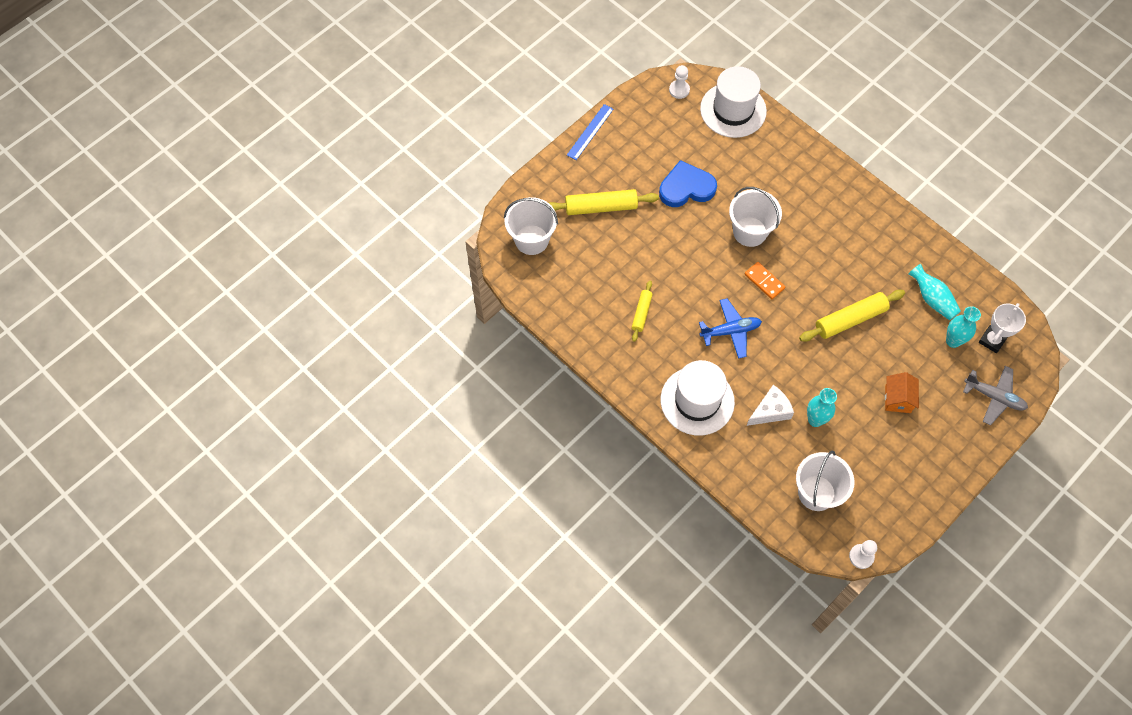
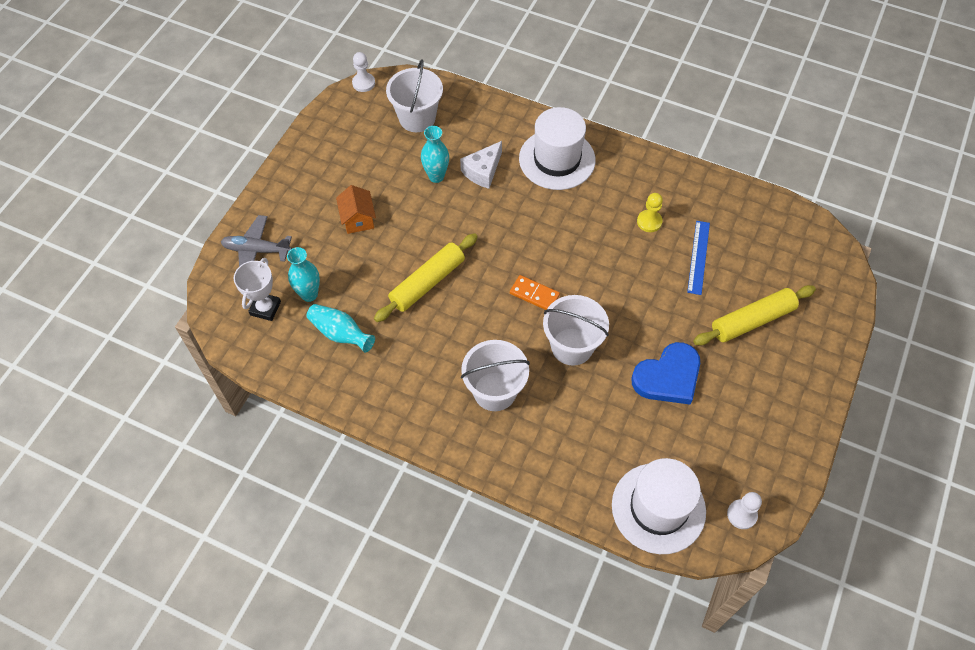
camera: 160 degrees right, 5 degrees down
(531, 240) = (804, 260): white bucket -> white bucket (494, 391)
(590, 132) = (819, 412): blue ruler -> blue ruler (698, 257)
(641, 313) = (649, 222): yellow rolling pin -> yellow pawn
(730, 331) = (550, 232): blue plane -> none

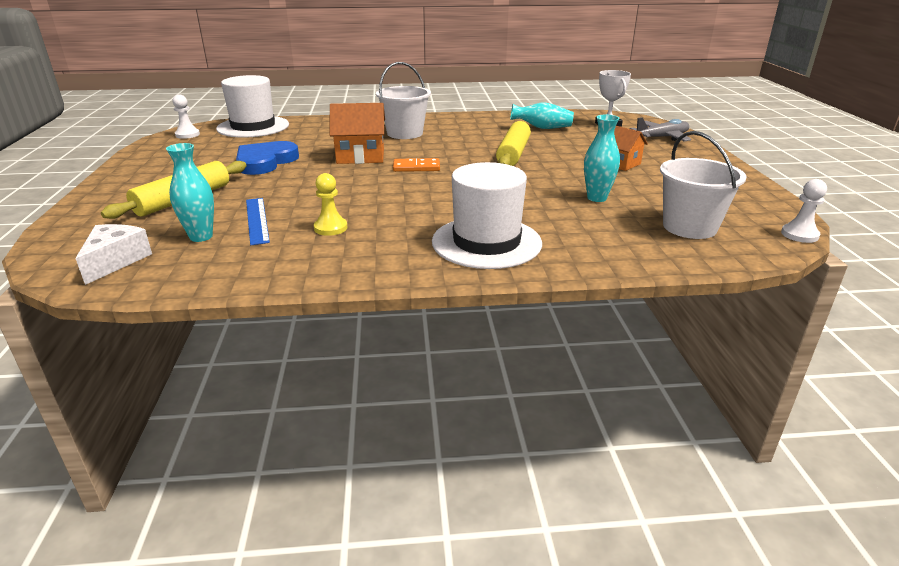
camera: 150 degrees right, 30 degrees down
(309, 294) = (590, 133): turquoise vase -> turquoise vase (201, 237)
(483, 171) = (556, 212): white cheese -> white cheese (115, 261)
(572, 346) = (360, 156): white bucket -> orange house

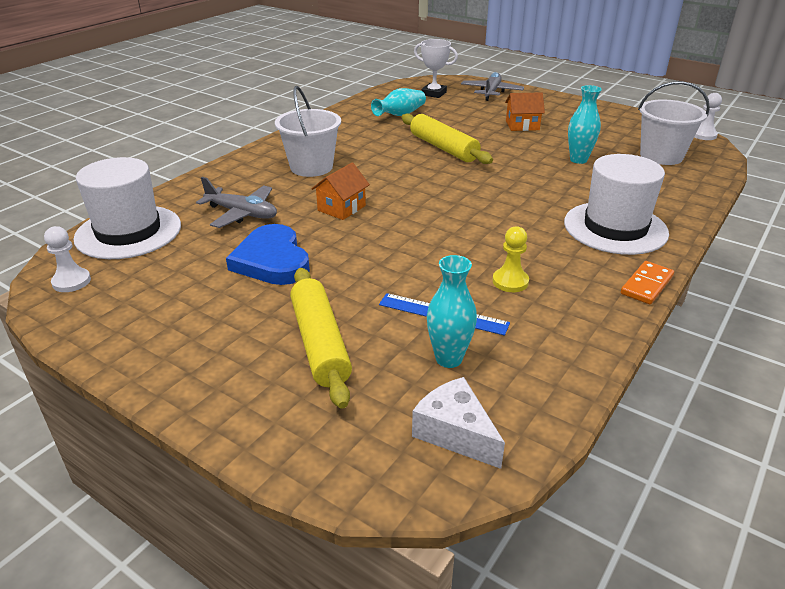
camera: 50 degrees left, 5 degrees up
(312, 139) = (242, 213): none -> grey plane
(360, 156) = (341, 208): orange house -> orange house, size x0.67
(416, 167) = (414, 195): orange domino -> orange domino (646, 285)

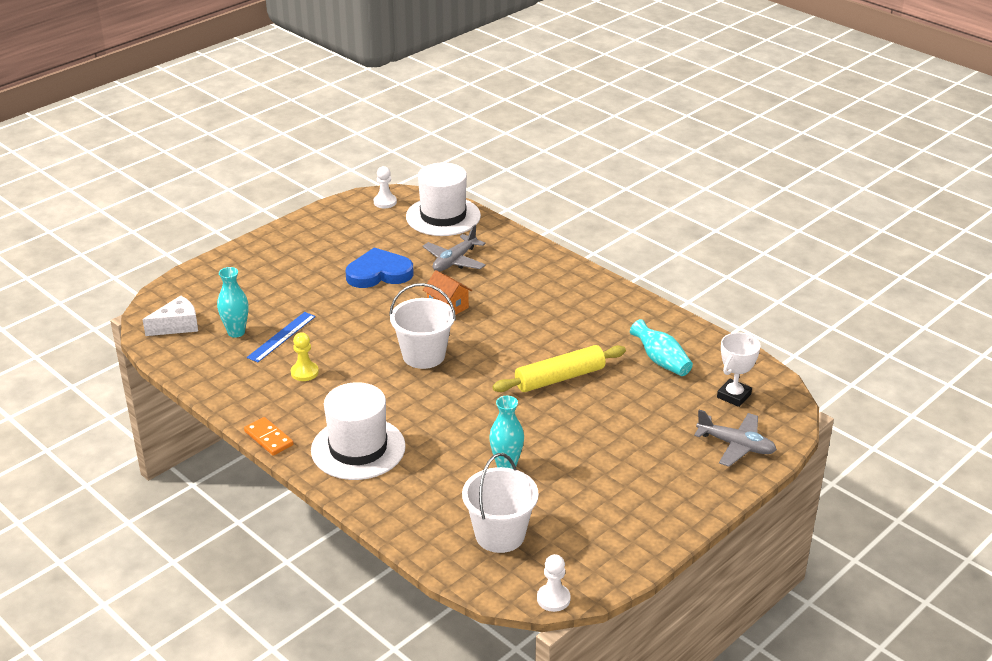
camera: 100 degrees right, 0 degrees up
(311, 167) = (533, 296): white bucket -> white bucket (423, 355)
(320, 343) = (276, 288): yellow rolling pin -> none
(522, 125) = (613, 447): orange house -> none

